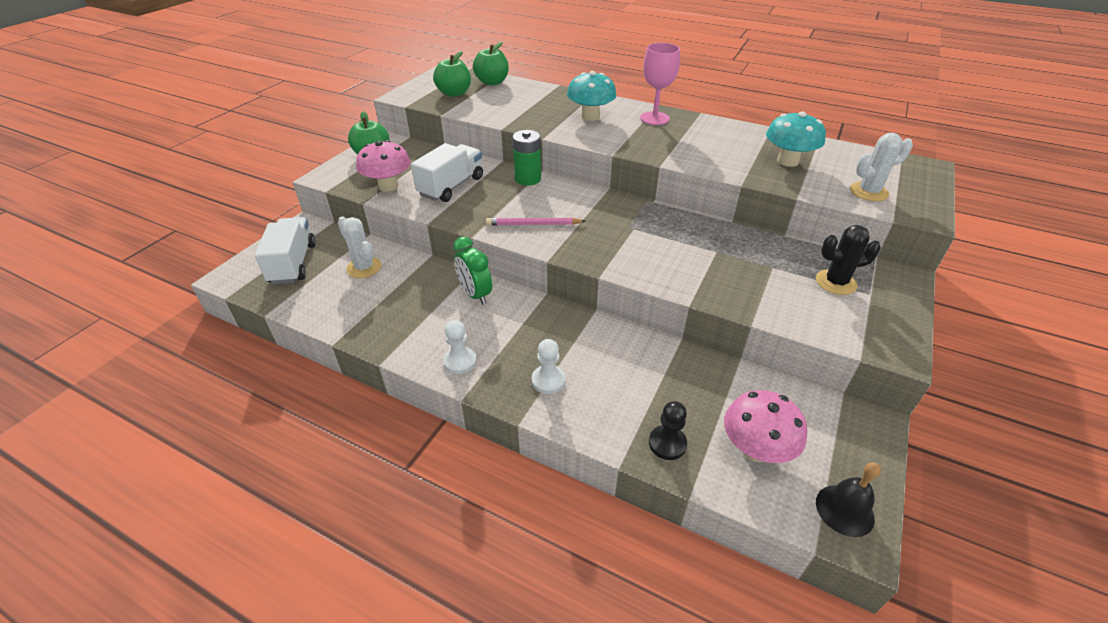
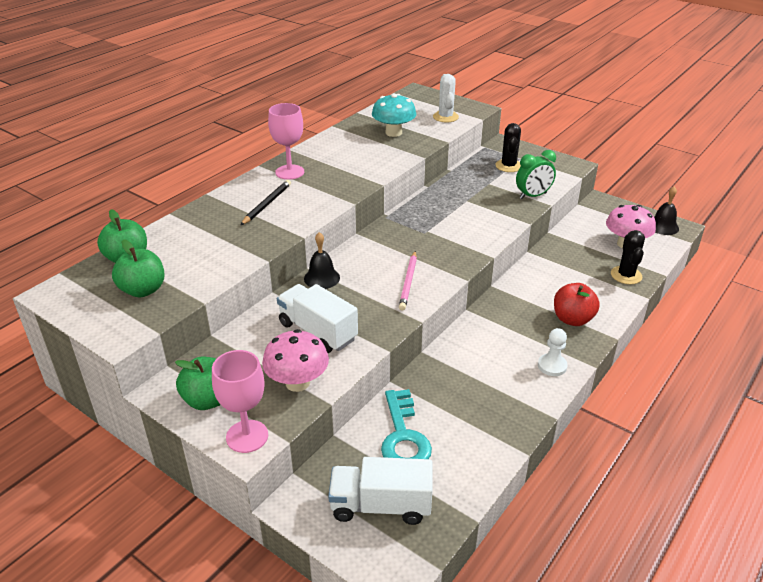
camera: 80 degrees left, 5 degrees down
(334, 175) = (247, 436): none -> pink goblet
(364, 268) = (403, 436): white cactus -> turquoise key
(475, 294) = (463, 352): green clock -> green clock (533, 196)
(528, 179) = (322, 278): green battery -> black bell
(548, 380) = (572, 319): white pawn -> red apple
(590, 116) = (267, 204): turquoise mushroom -> black pencil
(667, 443) = (626, 275): black pawn -> black cactus

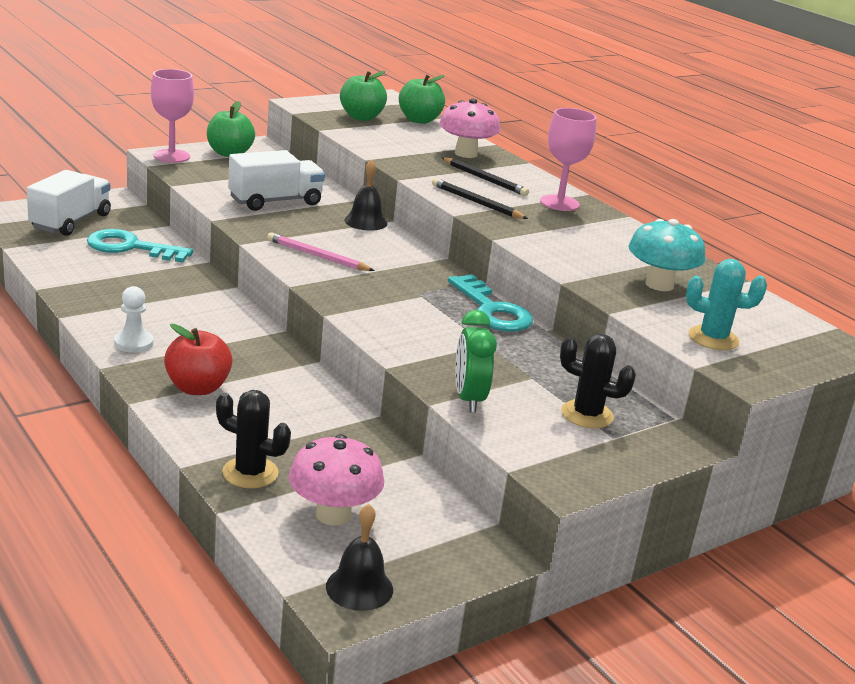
camera: 105 degrees right, 10 degrees down
(297, 382) = (212, 181): pink mushroom -> pink mushroom (466, 153)
(321, 199) = (477, 202): none -> black pencil
(421, 205) = (492, 310): none -> turquoise key
(445, 117) = (713, 338): white cactus -> turquoise cactus

